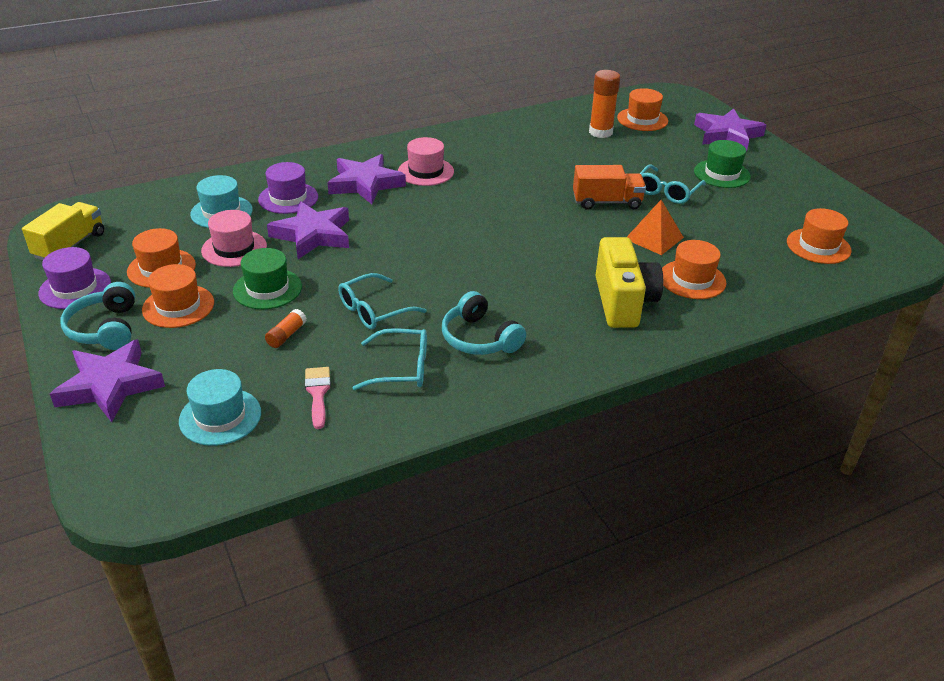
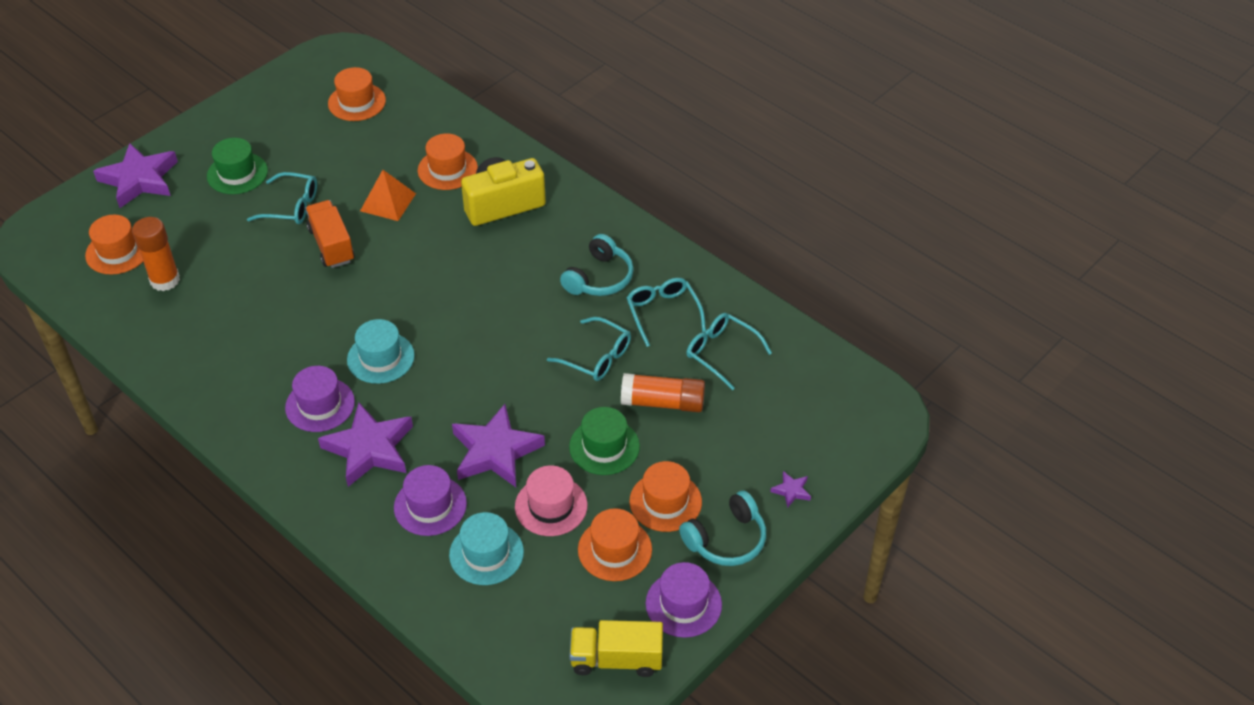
camera: 110 degrees left, 10 degrees up
(110, 386) = (791, 491): purple star -> purple star, size x0.42
(220, 417) = (780, 400): turquoise hat -> turquoise hat (380, 358)
(286, 335) = (663, 402): orange glue stick -> orange glue stick, size x1.87
(318, 393) = (720, 352): pink brush -> turquoise glasses
(425, 172) = (320, 405): pink hat -> purple hat

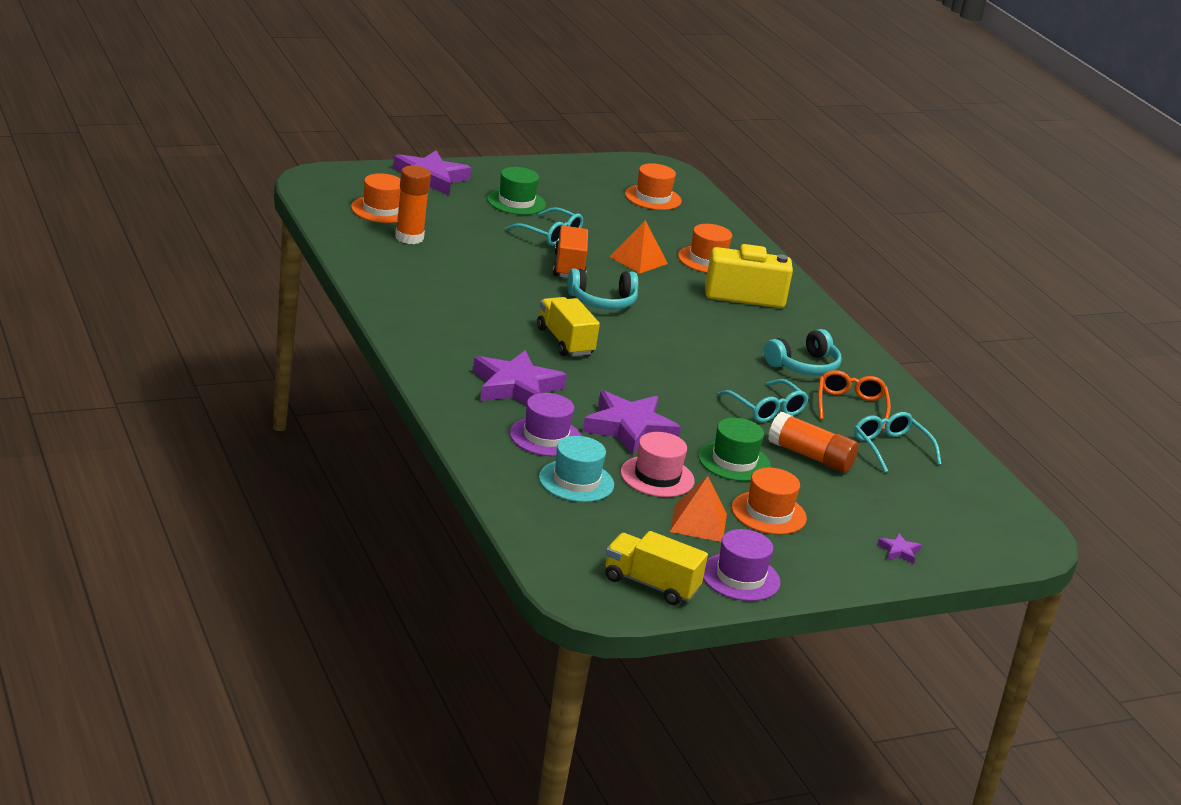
camera: 20 degrees right, 20 degrees down
(320, 405) = (490, 348): purple hat -> none
(380, 358) = (565, 341): turquoise hat -> yellow truck
(615, 549) = (698, 522): orange hat -> orange pyramid
(662, 312) = (850, 406): turquoise glasses -> orange glasses
(726, 539) = (811, 556): turquoise headphones -> turquoise headphones (602, 301)

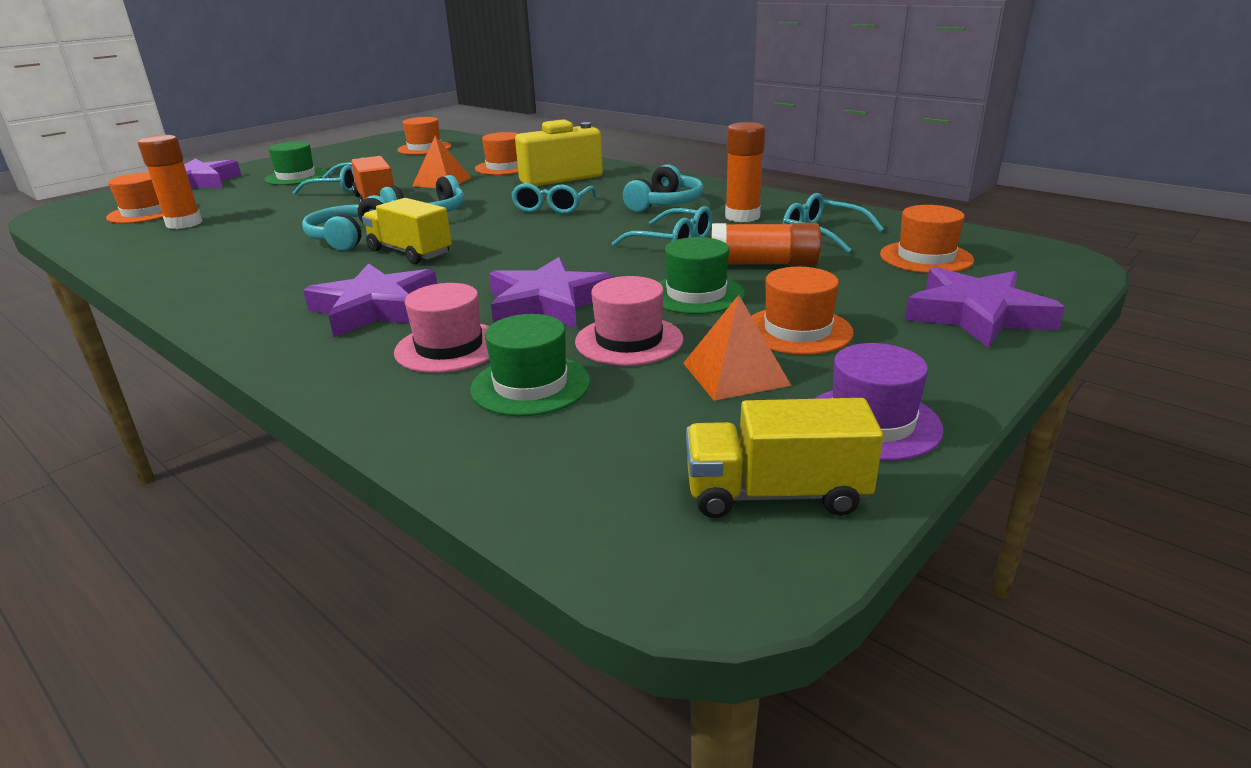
camera: 20 degrees left, 0 degrees up
(528, 306) = (349, 237): none -> turquoise headphones
(546, 437) = (449, 347): purple hat -> pink hat
(576, 481) = (530, 385): turquoise hat -> green hat
(707, 333) = (552, 207): none -> turquoise glasses
(850, 406) = (742, 216): orange glasses -> orange glue stick
(899, 551) = (976, 315): purple star -> purple star, size x2.37
(936, 500) = (926, 257): none -> orange hat

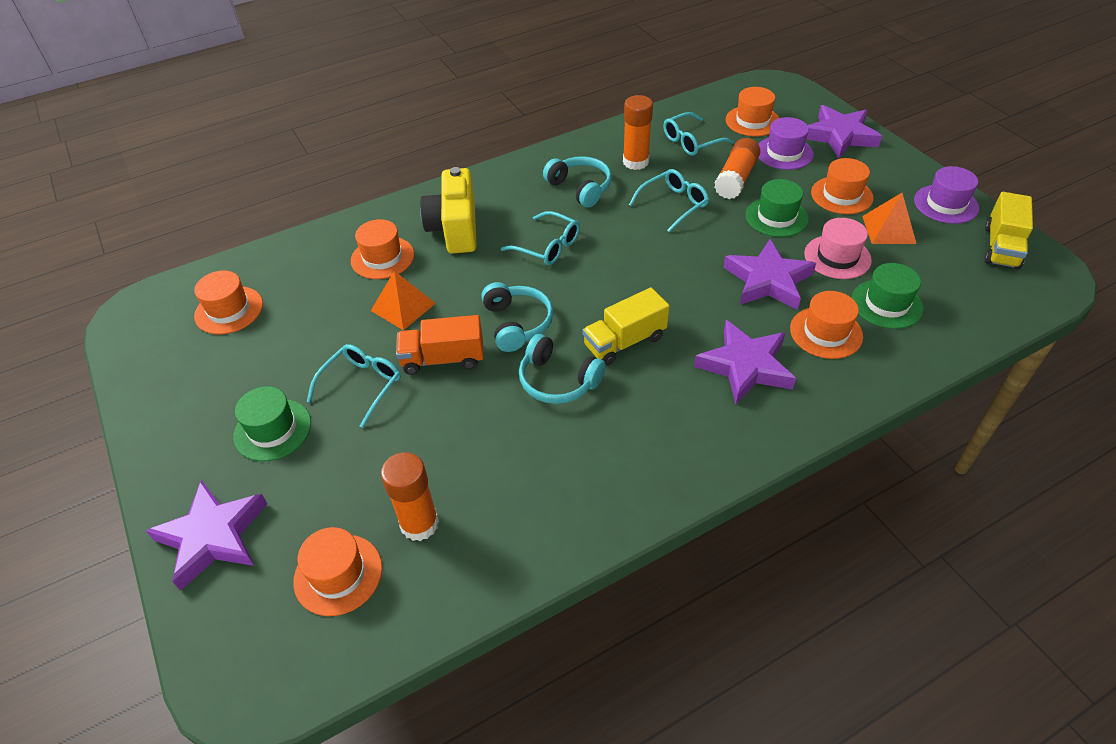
camera: 70 degrees left, 20 degrees up
(449, 347) = (826, 332): pink hat -> orange hat
(867, 283) = (784, 153): none -> purple hat

